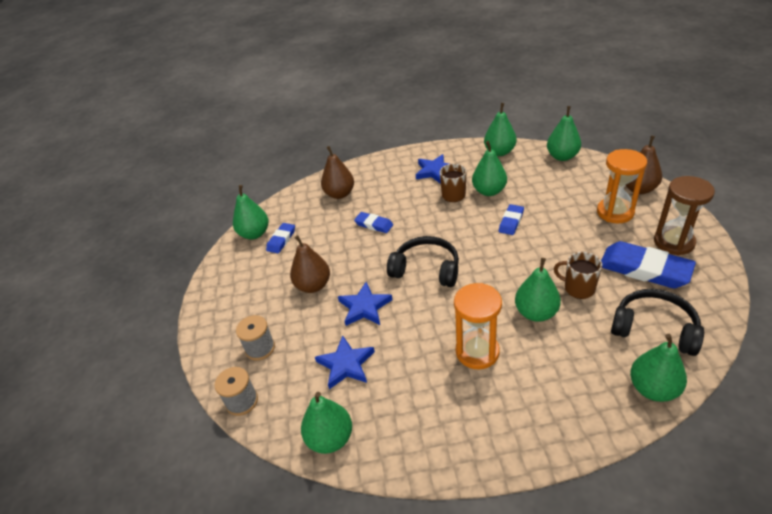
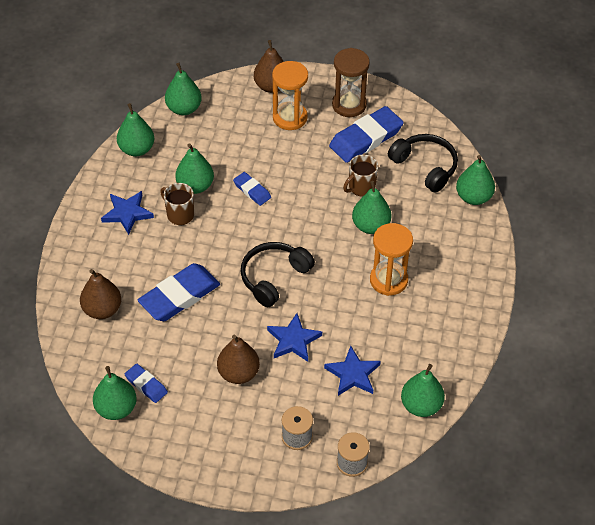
camera: 75 degrees left, 10 degrees up
(374, 224) = (179, 296): blue eraser -> blue eraser, size x1.90
(654, 328) = (425, 167): black headphones -> black headphones turned 90 degrees clockwise

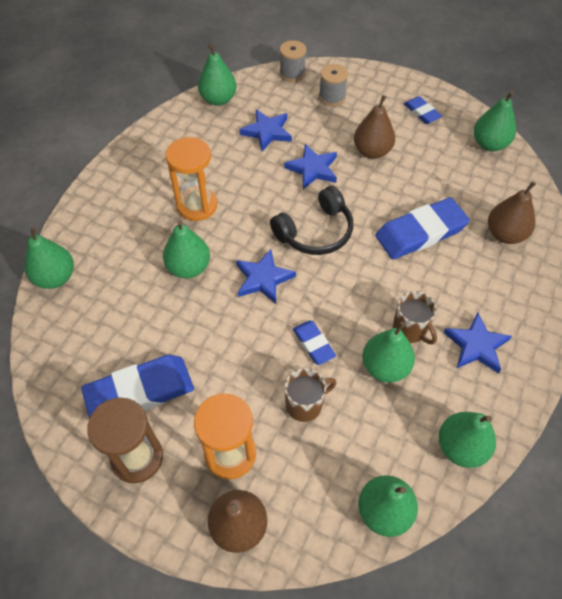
camera: 165 degrees left, 5 degrees up
(146, 385) = (460, 158): blue eraser -> blue eraser (421, 112)
(306, 229) = (263, 279): none -> blue star
(361, 187) = (178, 319): brown mug -> brown mug (305, 404)
(425, 167) = (87, 330): black headphones -> none

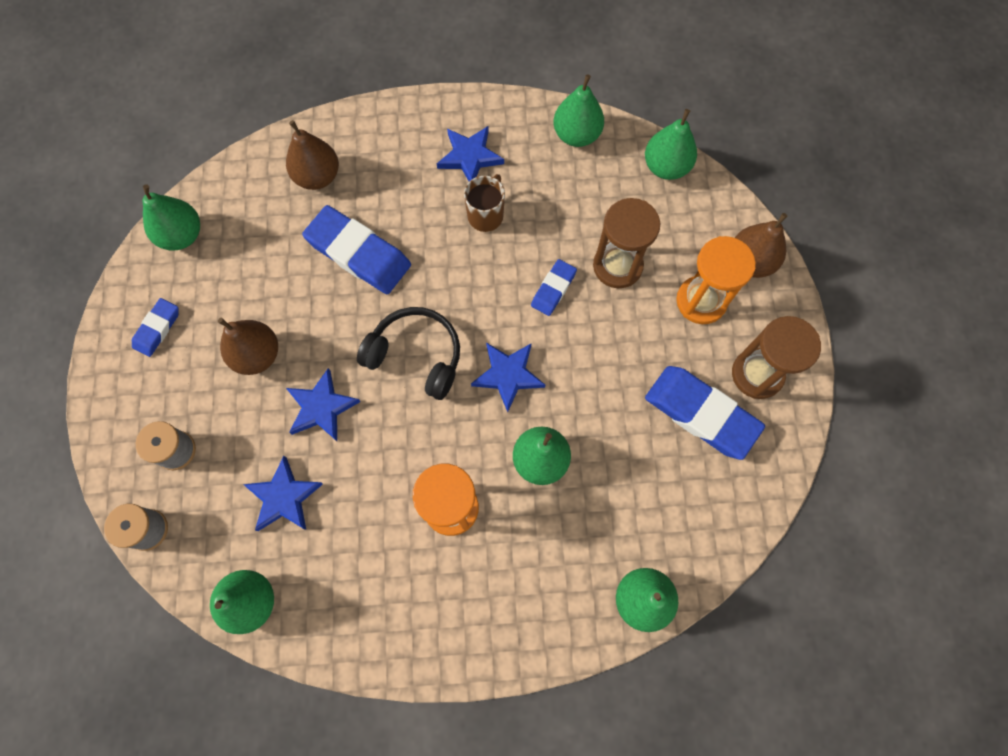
camera: 120 degrees left, 15 degrees up
(305, 404) = (617, 266): brown mug -> brown hourglass
(385, 367) = (538, 219): green pear -> none

